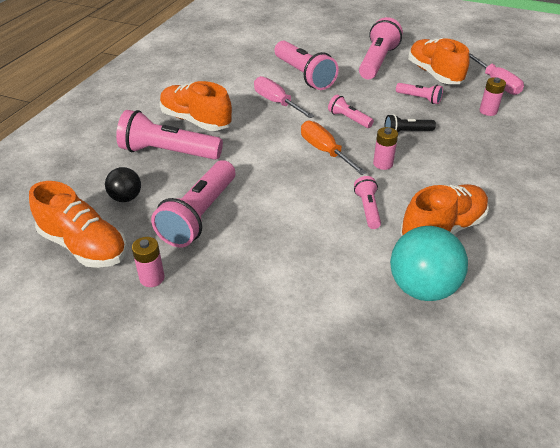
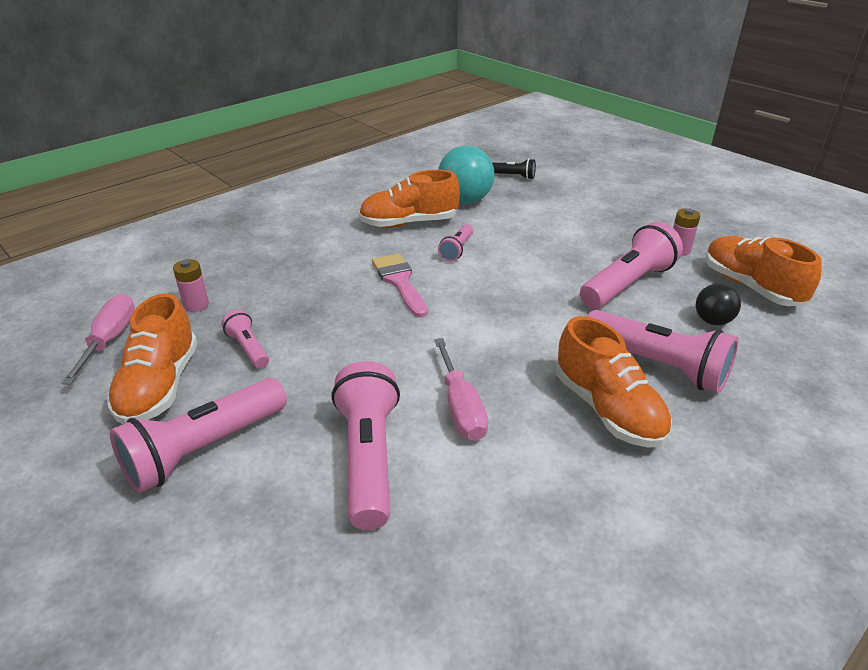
camera: 155 degrees left, 5 degrees down
(325, 151) = (450, 312): orange screwdriver -> none
(348, 119) = (380, 345): pink flashlight -> none
(383, 164) = (399, 282): pink battery -> pink brush
(406, 132) = (330, 307): black flashlight -> black flashlight (512, 176)

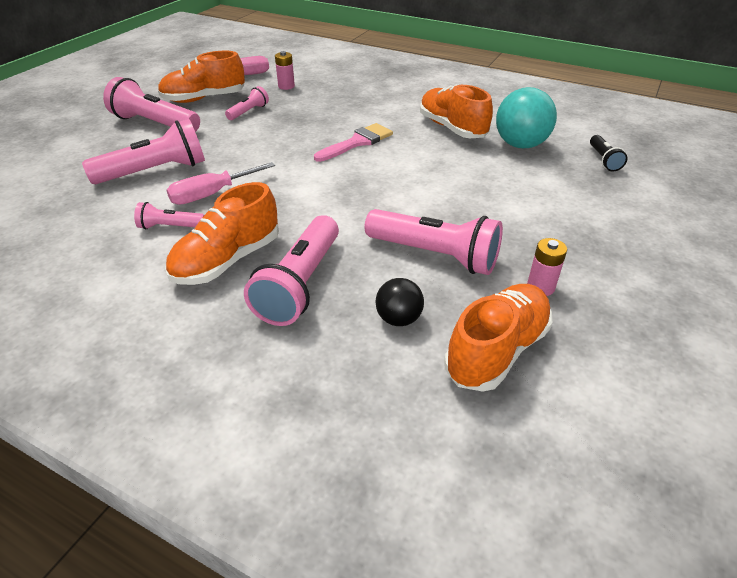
camera: 70 degrees right, 5 degrees up
(457, 250) = (425, 156): pink flashlight -> pink flashlight (170, 227)

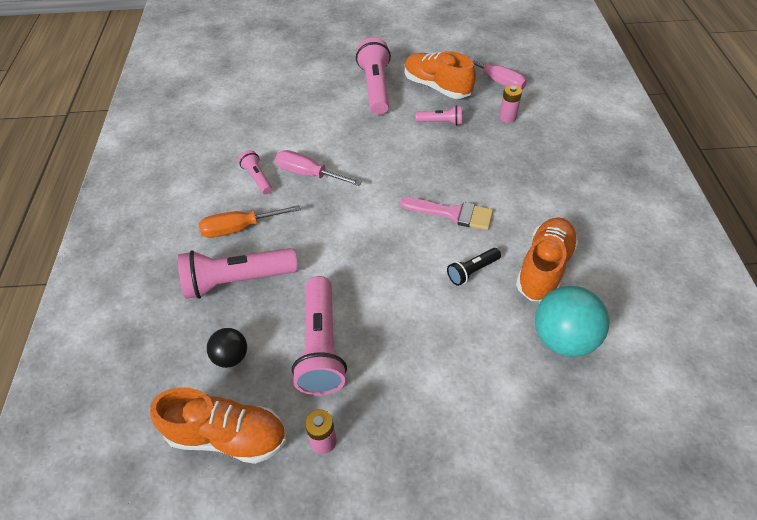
camera: 60 degrees right, 10 degrees up
(155, 171) = (315, 129): pink flashlight -> none
(227, 260) = (240, 228): orange shoe -> orange screwdriver
(603, 160) = (599, 430): black flashlight -> black flashlight (472, 271)

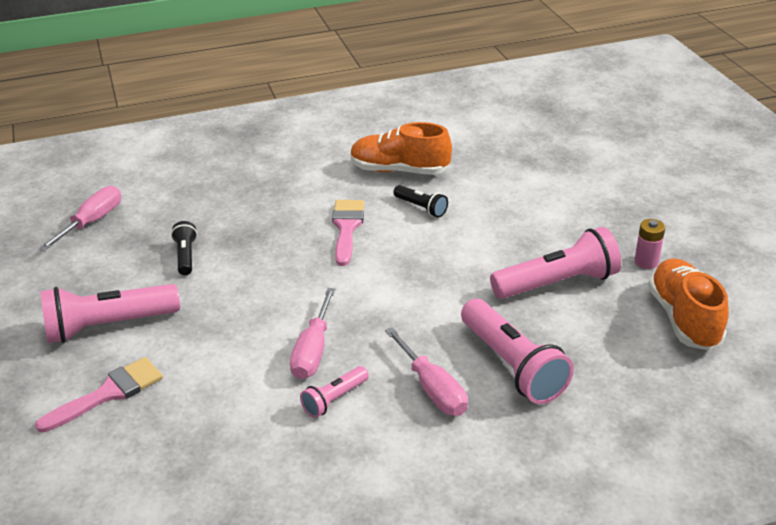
camera: 105 degrees left, 15 degrees down
(231, 356) = (607, 341): black ball -> none
(240, 228) = (432, 388): orange screwdriver -> pink screwdriver
(314, 88) = (109, 393): none -> pink brush
(436, 87) = (106, 269): orange shoe -> none
(441, 122) = (186, 256): pink flashlight -> black flashlight
(507, 117) = (170, 208): pink battery -> none
(563, 338) = (472, 157): turquoise ball -> none

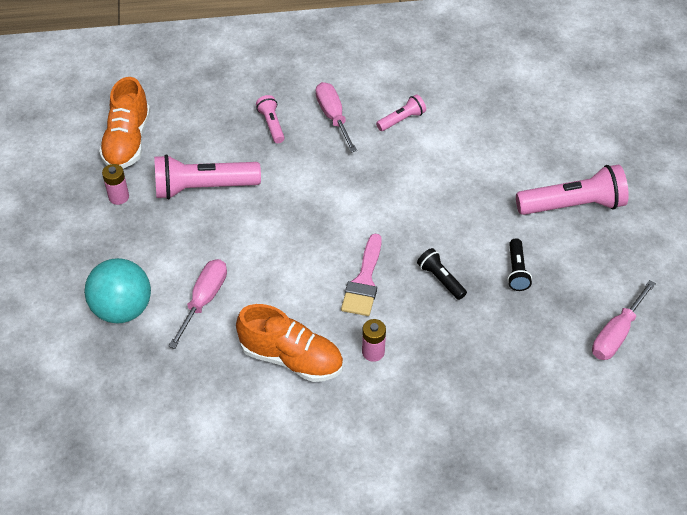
camera: 170 degrees left, 15 degrees up
(109, 393) = (560, 148): pink brush -> none
(313, 350) = (412, 158): pink screwdriver -> pink screwdriver (204, 300)
(327, 183) = (373, 352): none -> pink battery
(421, 208) = (286, 296): black flashlight -> black flashlight (440, 279)
(512, 366) = (271, 124): pink flashlight -> pink flashlight, size x0.52
(570, 180) = (122, 309): none -> turquoise ball

